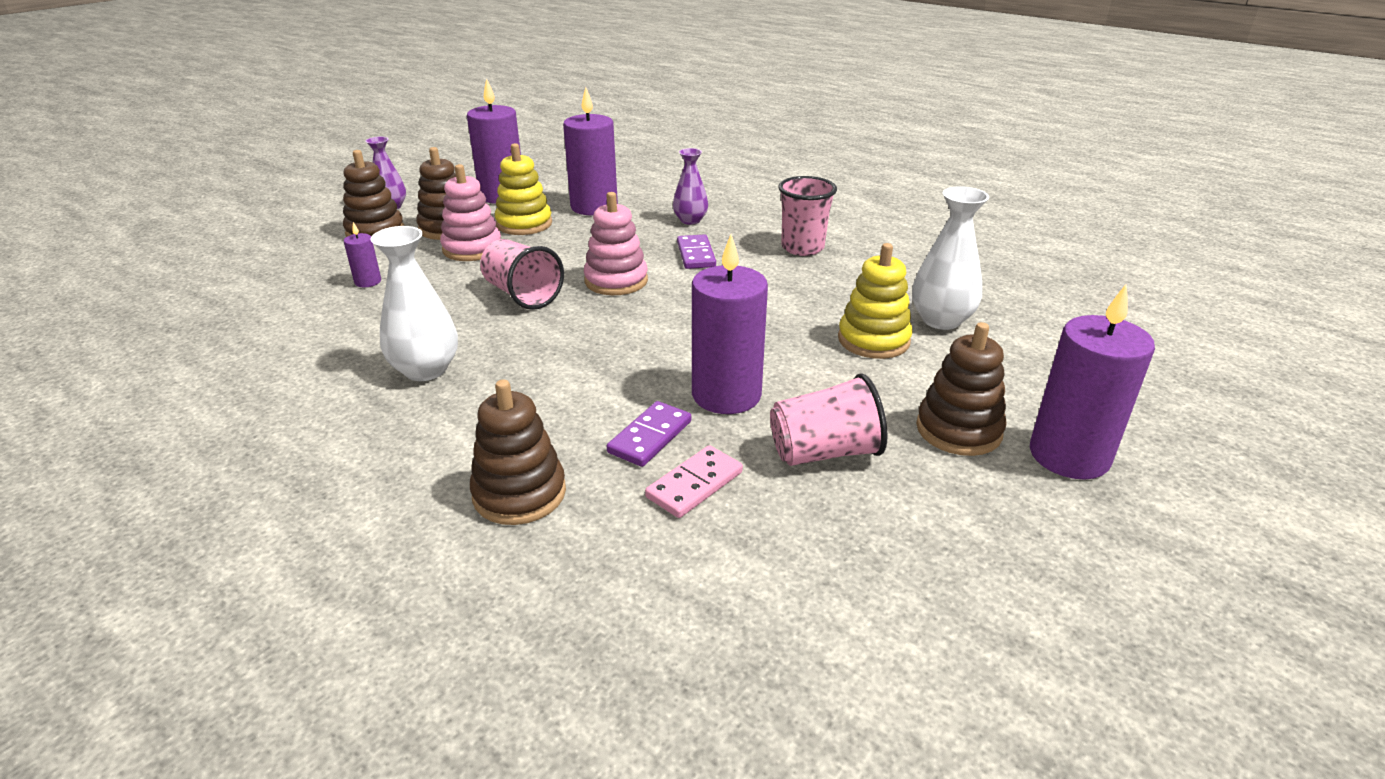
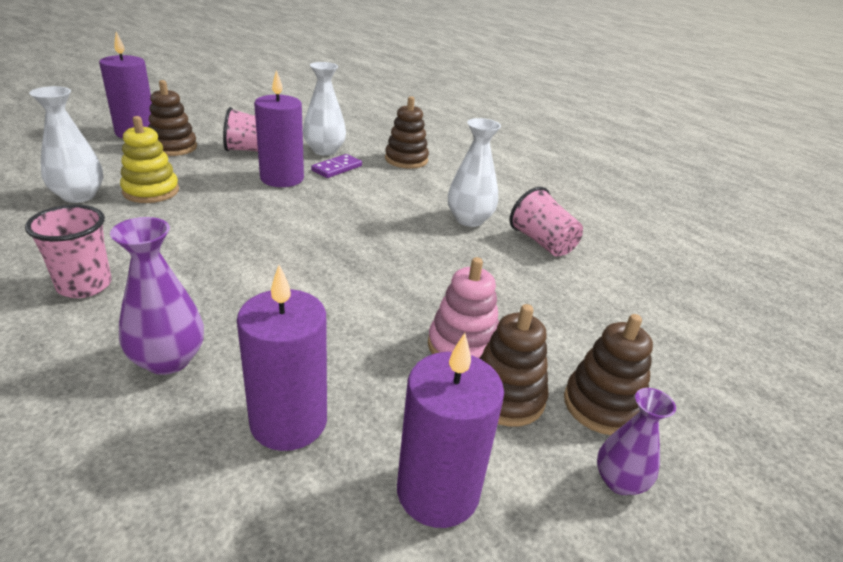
camera: 175 degrees left, 0 degrees up
(368, 282) = (557, 310): purple candle -> none
(522, 295) = (404, 270): pink cup -> pink cup (542, 243)
(524, 224) = (400, 390): yellow stacking toy -> none
(616, 281) = (313, 272): pink stacking toy -> none
(690, 220) = (168, 360): purple vase -> purple vase, size x1.51
(695, 485) = (324, 150): pink domino -> white vase
(696, 255) = (211, 294): purple domino -> none

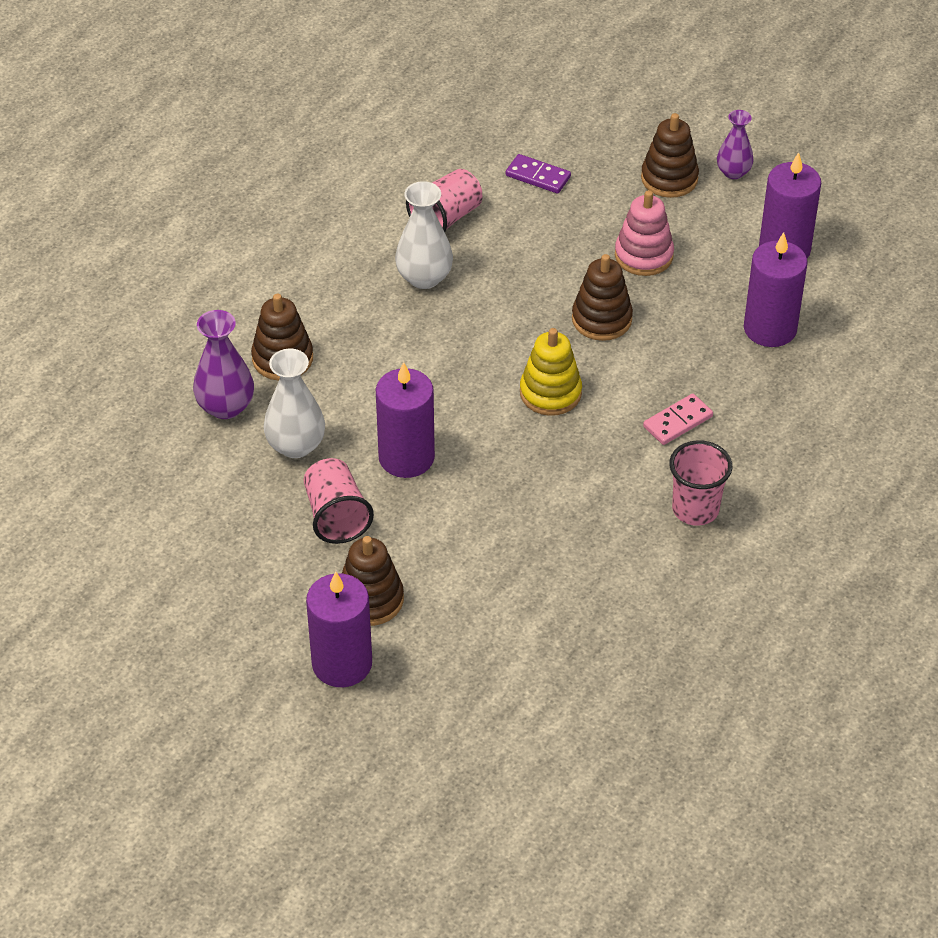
camera: 100 degrees left, 15 degrees up
(79, 196) = (548, 611): white vase -> none
(151, 191) = (504, 556): yellow stacking toy -> yellow stacking toy (550, 393)
(168, 360) = (750, 412): purple vase -> purple vase (226, 406)
(203, 304) = (677, 421): none -> pink domino
(337, 168) = (348, 417): purple domino -> purple domino (538, 176)
(505, 397) = (687, 227): brown stacking toy -> brown stacking toy (601, 319)

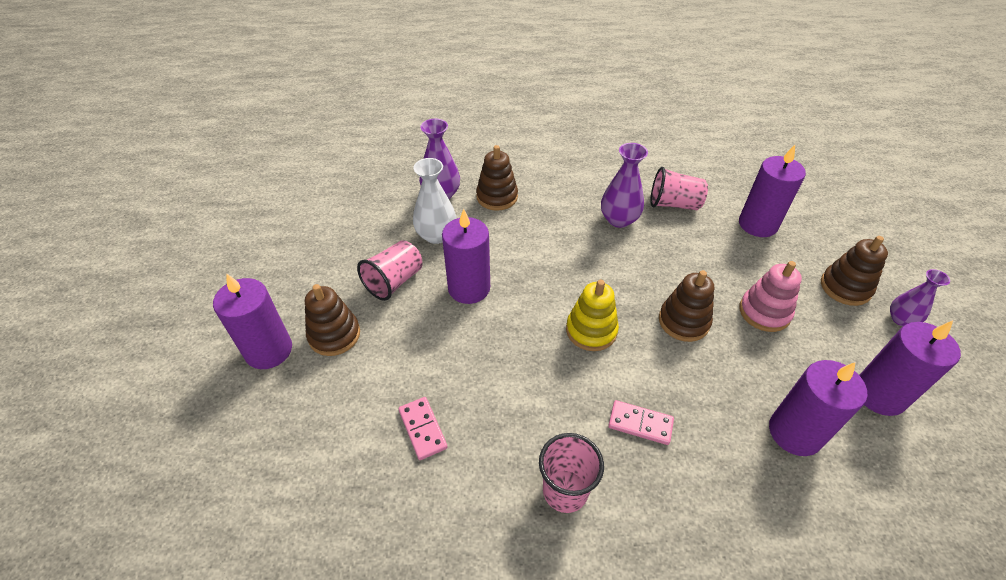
camera: 55 degrees right, 0 degrees up
(424, 277) = (619, 219): white vase -> purple vase
(538, 176) = (757, 224): purple domino -> purple candle
(552, 577) = (422, 429): none -> pink domino

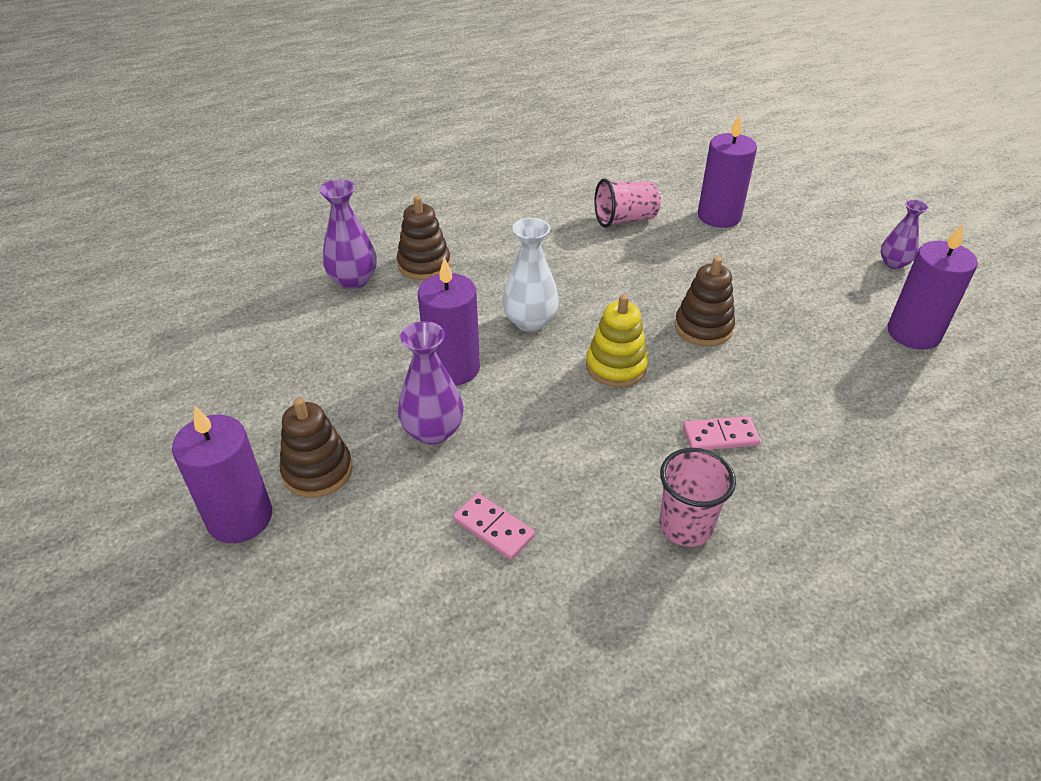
camera: 25 degrees left, 5 degrees down
(394, 281) = (356, 389): pink cup -> none
(436, 235) = (376, 325): white vase -> white vase (530, 321)
(619, 219) = (577, 250): purple vase -> purple vase (433, 431)
(764, 312) = (773, 295): pink stacking toy -> none
(794, 432) = (863, 391): purple candle -> none
(845, 287) = (831, 250): brown stacking toy -> none

